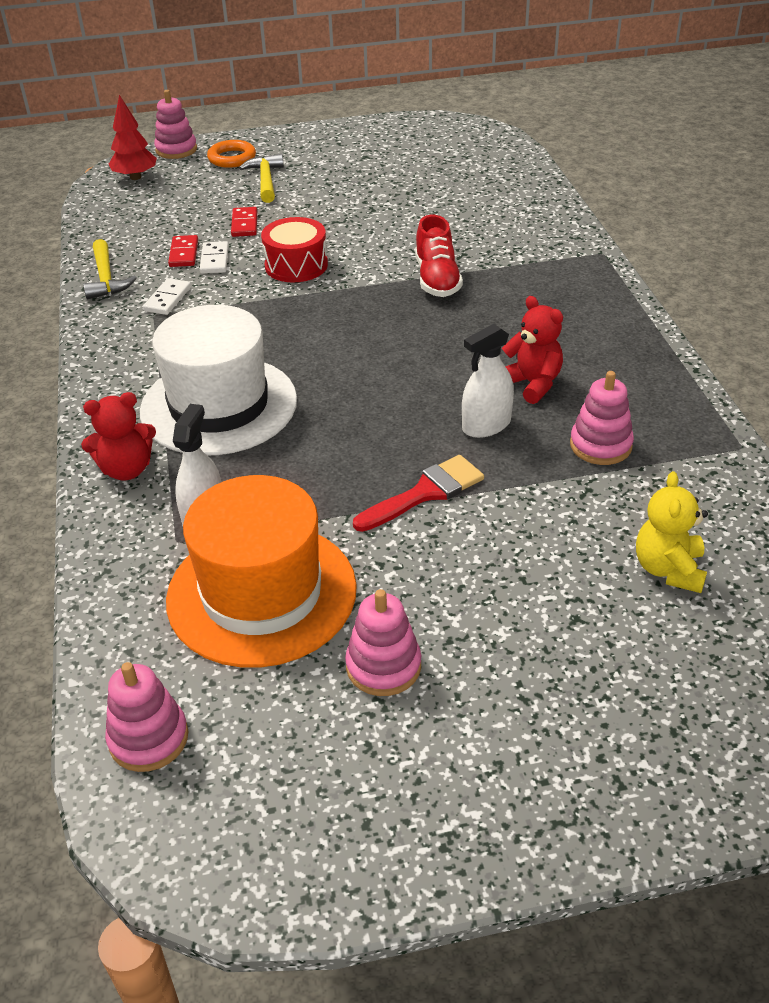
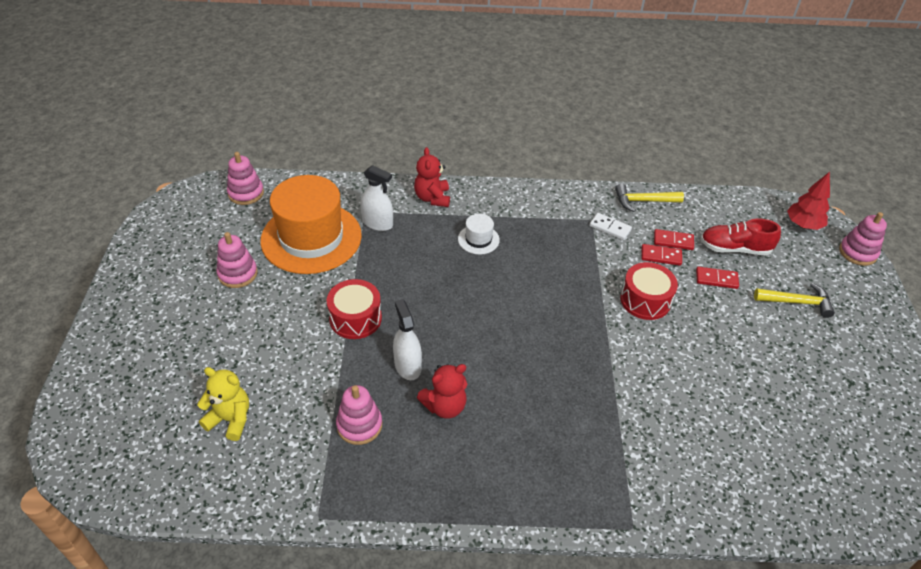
camera: 100 degrees right, 5 degrees up
(214, 260) = (661, 256): white domino -> red domino
(219, 405) = (478, 239): white hat -> white hat, size x0.42
(232, 158) = (842, 286): orange ring -> none
(425, 493) = (355, 318): red brush -> red drum
(437, 279) = (608, 384): red shoe -> red shoe (734, 249)

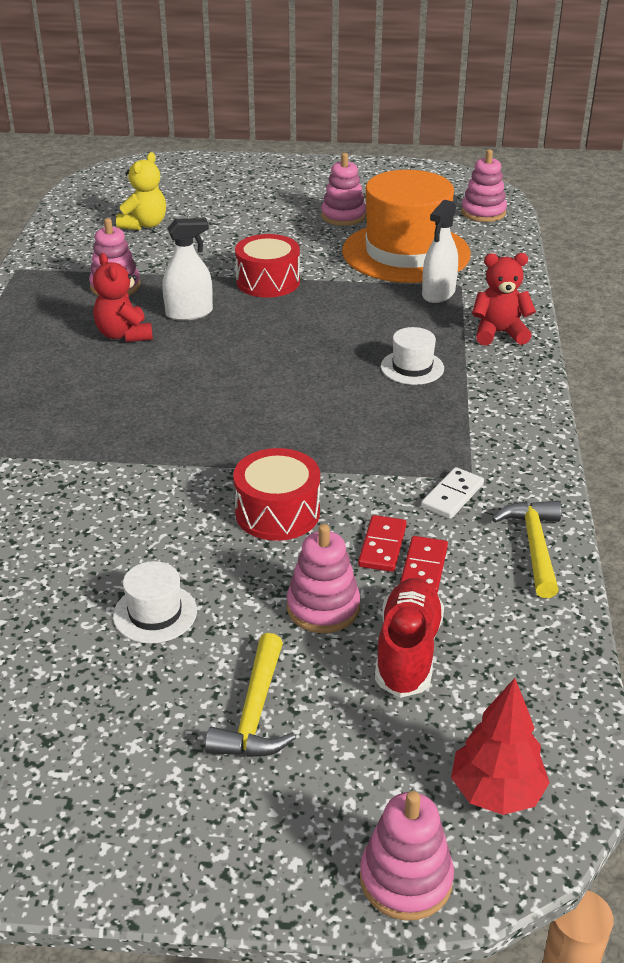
camera: 95 degrees right, 10 degrees down
(716, 279) = (323, 608): red domino -> pink stacking toy
(747, 348) = (155, 613): none -> white hat

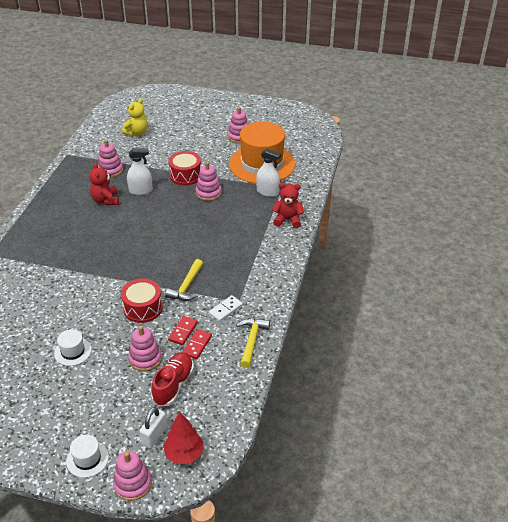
camera: 10 degrees right, 5 degrees up
(255, 713) = (98, 404): yellow hammer -> yellow hammer (186, 286)
(411, 763) = (154, 435): none -> white padlock
(412, 367) = (236, 235): white hat -> white hat (87, 459)
(438, 293) = (267, 192): white spray bottle -> white spray bottle turned 105 degrees counterclockwise
(483, 212) = (313, 141): pink stacking toy -> pink stacking toy (208, 193)

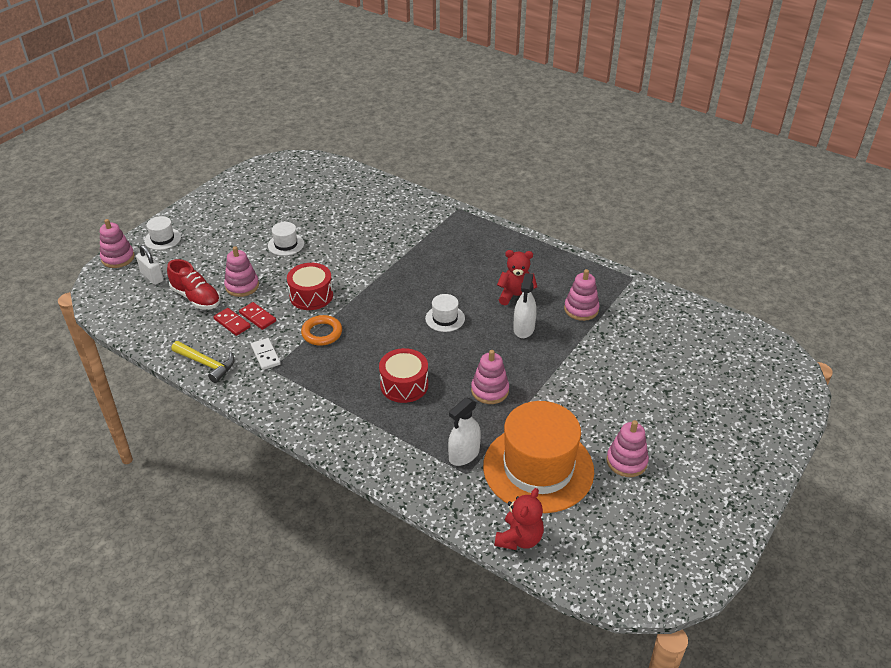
camera: 110 degrees right, 0 degrees up
(137, 132) = (671, 348): yellow teddy bear -> none
(144, 228) = (445, 318): none -> white hat
(184, 454) = (119, 290): red tree -> none
(185, 175) = (541, 377): red drum -> red drum (404, 385)
(186, 286) = (322, 333): yellow hammer -> orange ring
(288, 220) = (389, 457): red teddy bear -> red teddy bear (519, 538)

